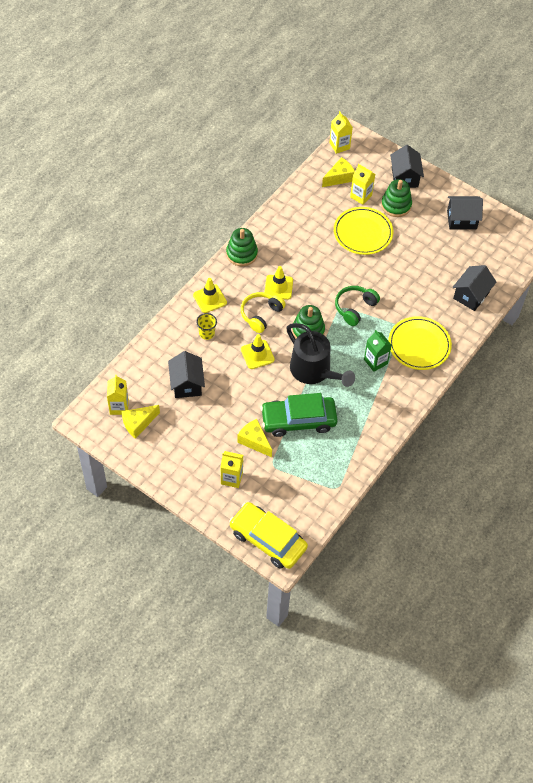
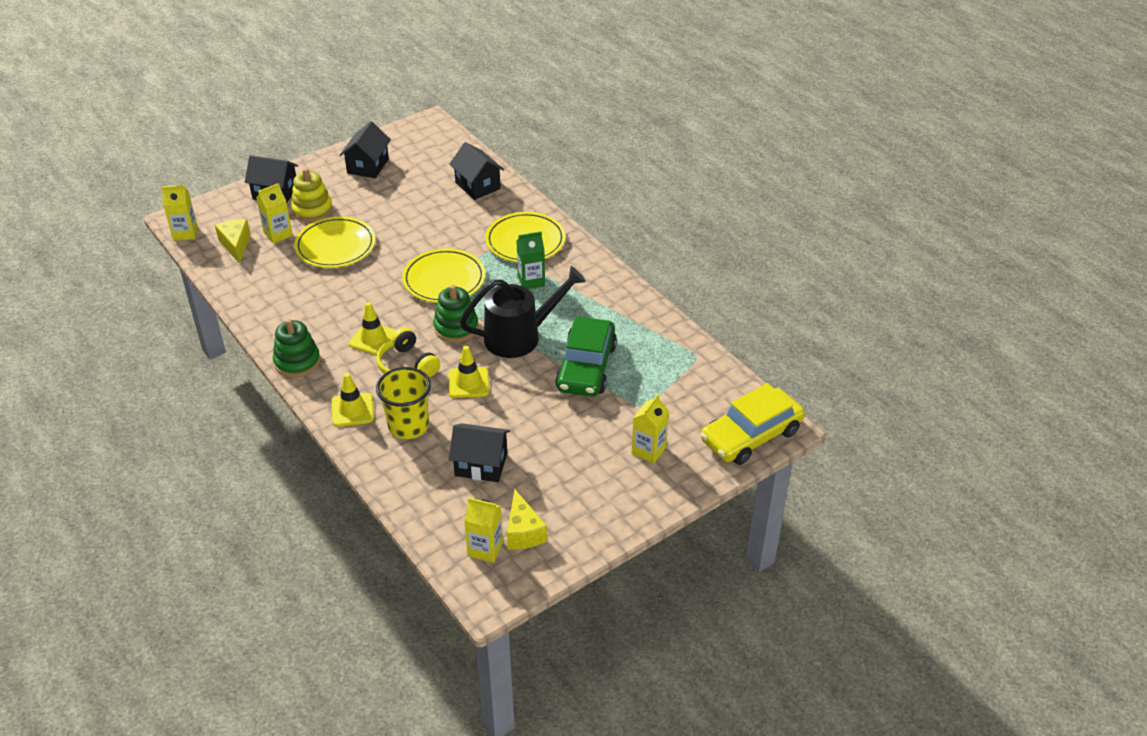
camera: 70 degrees left, 15 degrees down
(207, 333) = (408, 425): yellow cup -> yellow cup, size x1.77
(254, 441) = (601, 416): yellow cheese -> none
(355, 308) = (444, 279): green headphones -> yellow plate
(396, 205) = (312, 209): green stacking toy -> yellow stacking toy

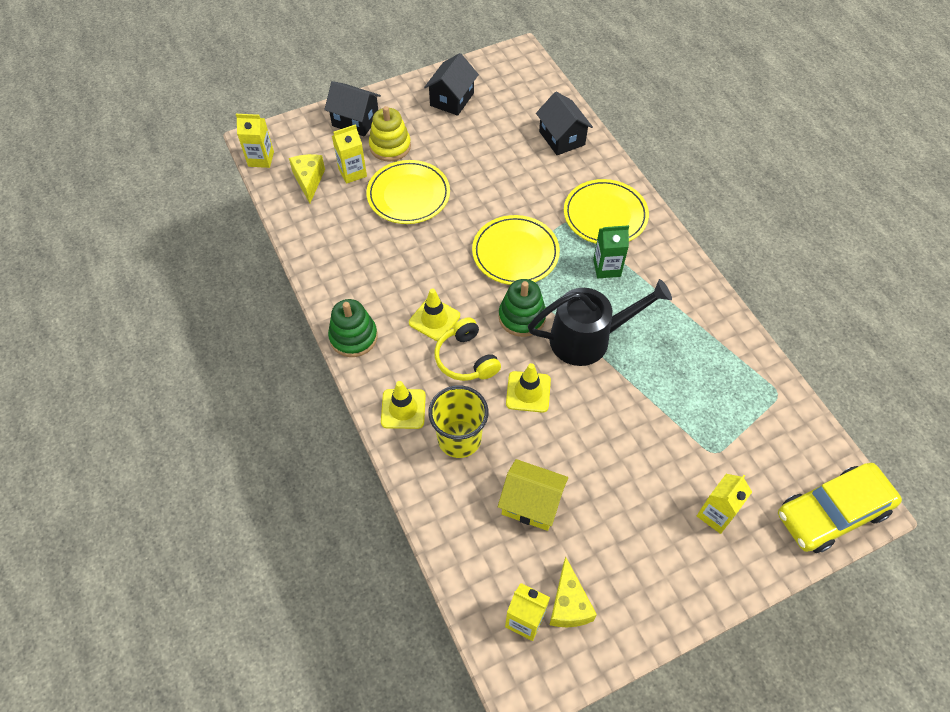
camera: 10 degrees right, 15 degrees up
(481, 464) = (531, 503): black house -> yellow house
(586, 367) = (656, 390): green car -> none

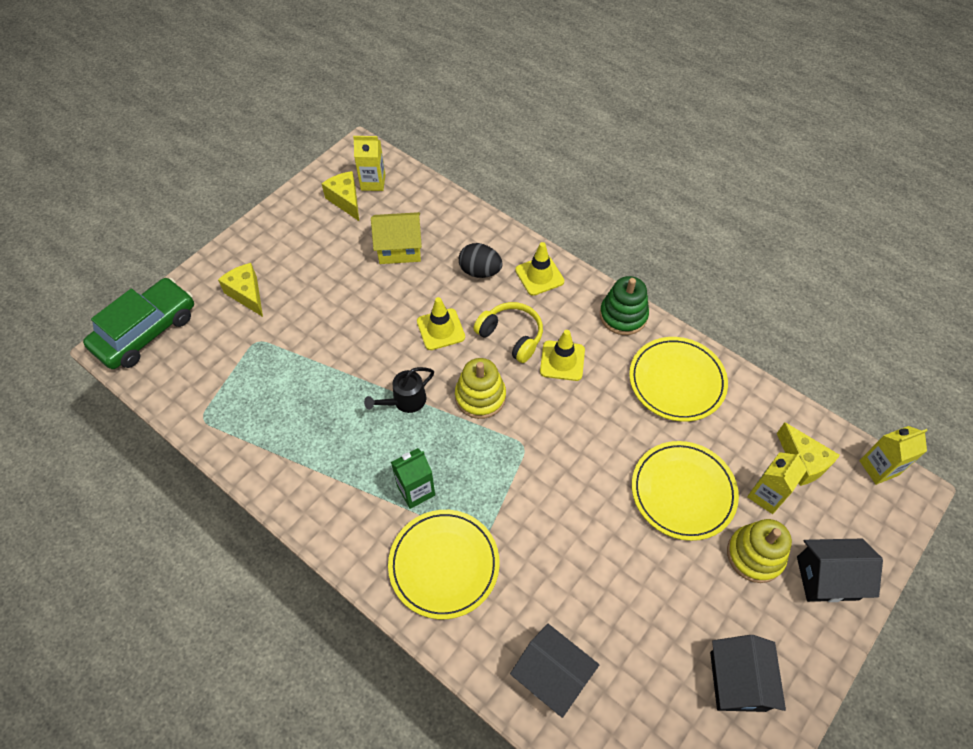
camera: 155 degrees right, 0 degrees up
(459, 439) = (480, 271): yellow cup -> black egg
(515, 253) = (523, 467): yellow plate -> yellow plate (676, 381)
(522, 317) = (480, 396): green stacking toy -> yellow stacking toy
(589, 338) = (405, 401): black watering can -> black watering can, size x0.53
(715, 514) = (247, 294): yellow carton -> yellow cheese
(832, 512) = (146, 331): yellow car -> green car

